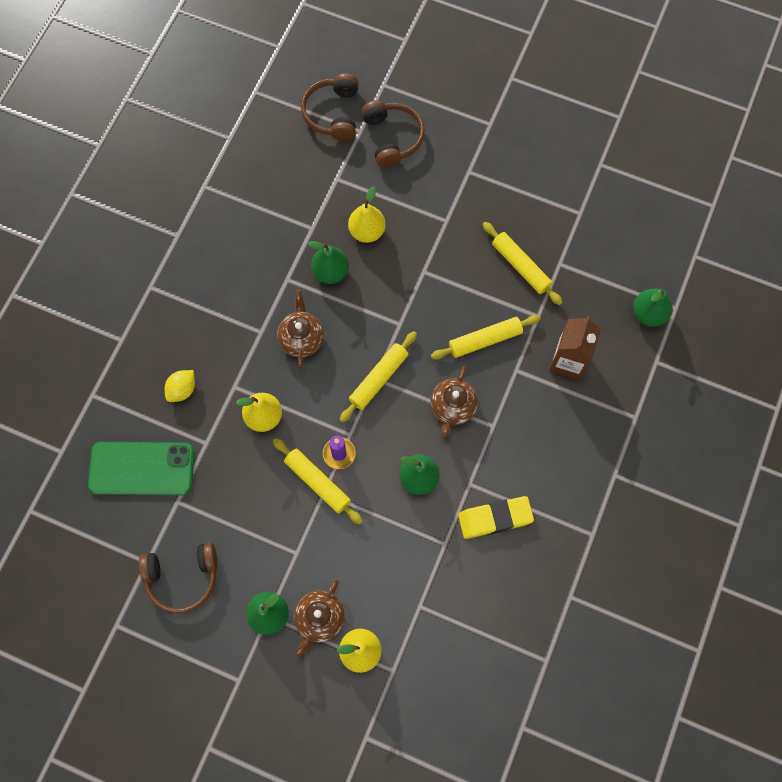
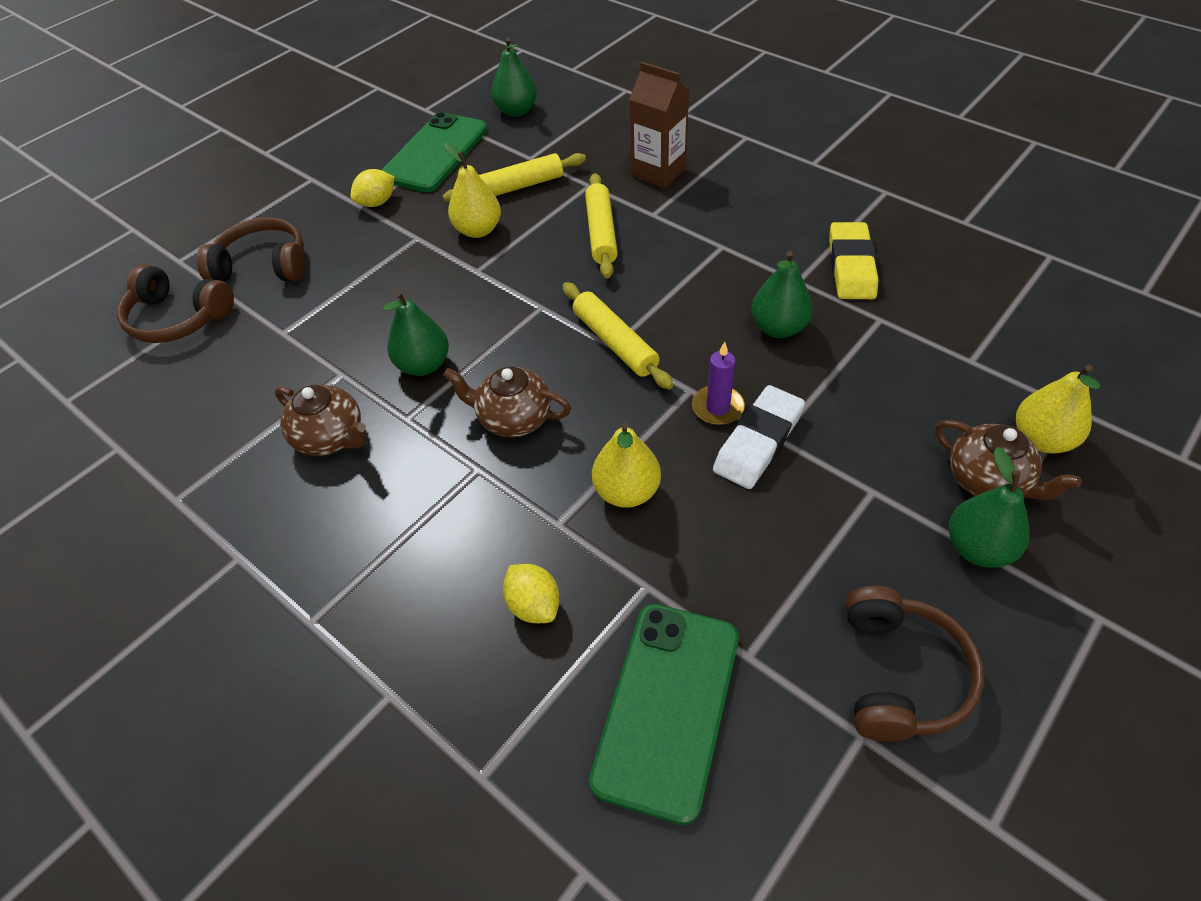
camera: 70 degrees left, 20 degrees down
(317, 482) = (758, 442): yellow rolling pin -> white eraser
(367, 231) = (384, 315): yellow pear -> yellow pear (478, 230)
(452, 407) = (684, 277): brown teapot -> brown teapot (331, 437)
(476, 179) = (377, 203): none -> yellow lemon
(545, 194) = (435, 153): none -> green phone
(648, 314) = (624, 108): green pear -> green pear (516, 111)

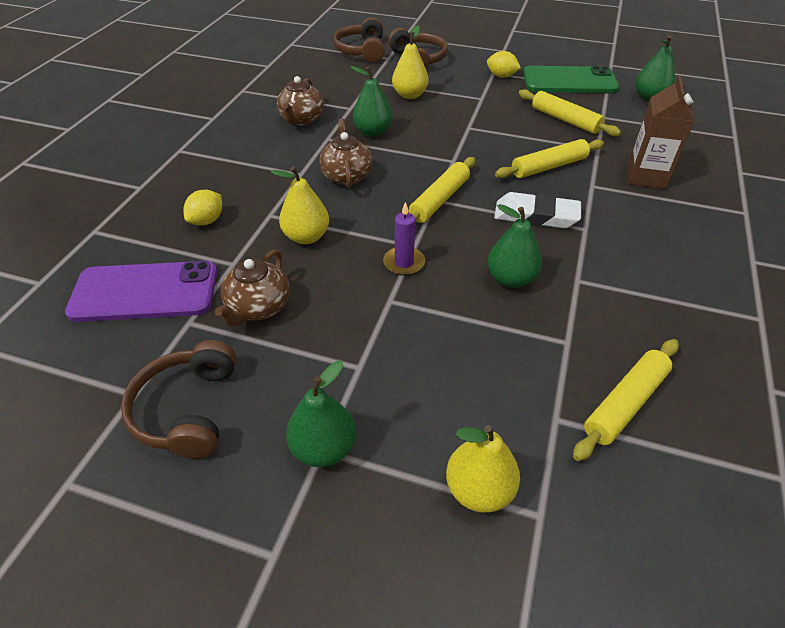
camera: 65 degrees right, 5 degrees down
(478, 230) = (507, 117): yellow pear -> yellow pear (409, 95)
(667, 707) = (145, 292): green phone -> purple phone
(758, 442) = (380, 291): white eraser -> white eraser (536, 216)
(851, 266) = (624, 311): yellow eraser -> none
(901, 675) = (187, 409): brown headphones -> brown headphones turned 105 degrees clockwise
(962, 310) = (625, 403): none -> yellow rolling pin
(988, 481) = (404, 448): brown teapot -> brown teapot (258, 307)

